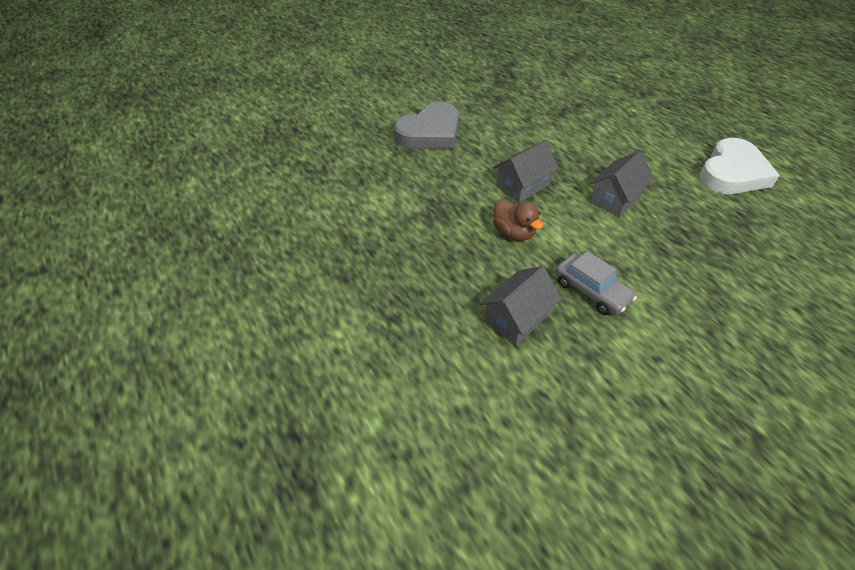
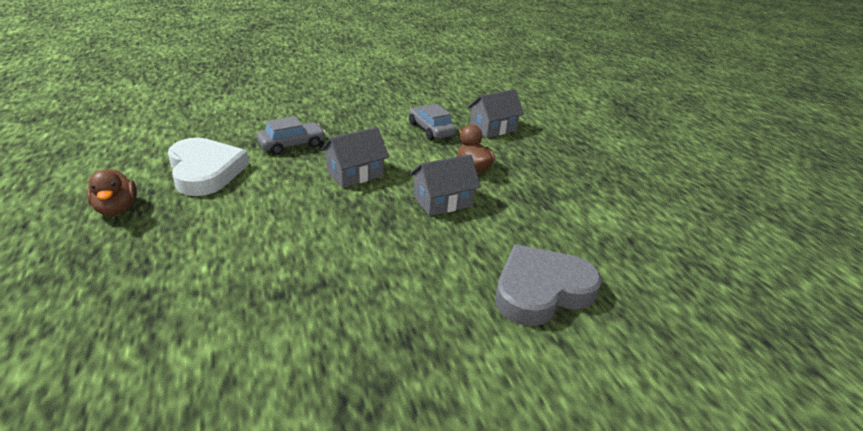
camera: 170 degrees left, 15 degrees down
(707, 222) = (292, 145): none -> grey car
(732, 173) = (205, 171): white heart -> white heart turned 105 degrees clockwise
(736, 131) = (117, 209): none -> brown duck

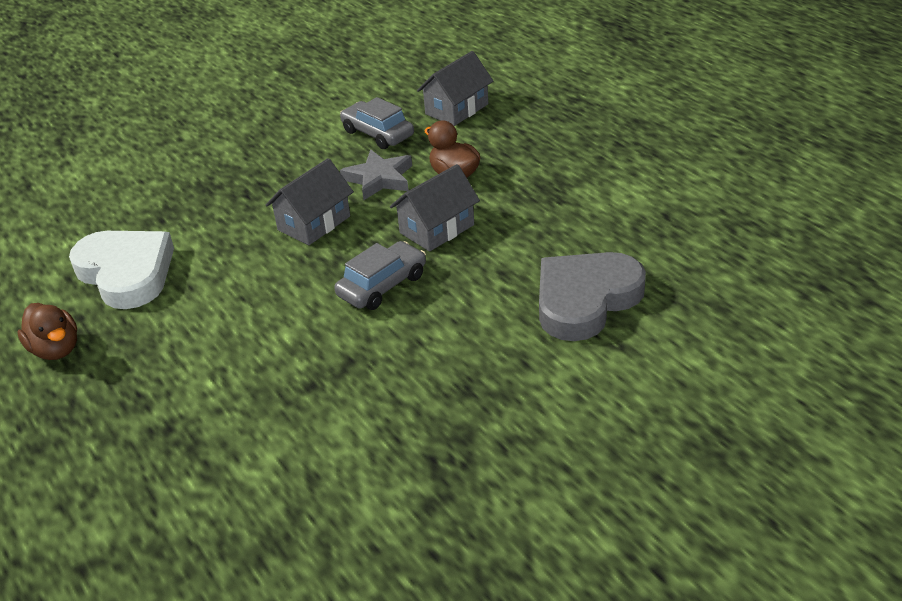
camera: 10 degrees left, 5 degrees up
(292, 145) = (211, 206): grey car -> grey car (382, 285)
(417, 157) = (379, 179): none -> grey star

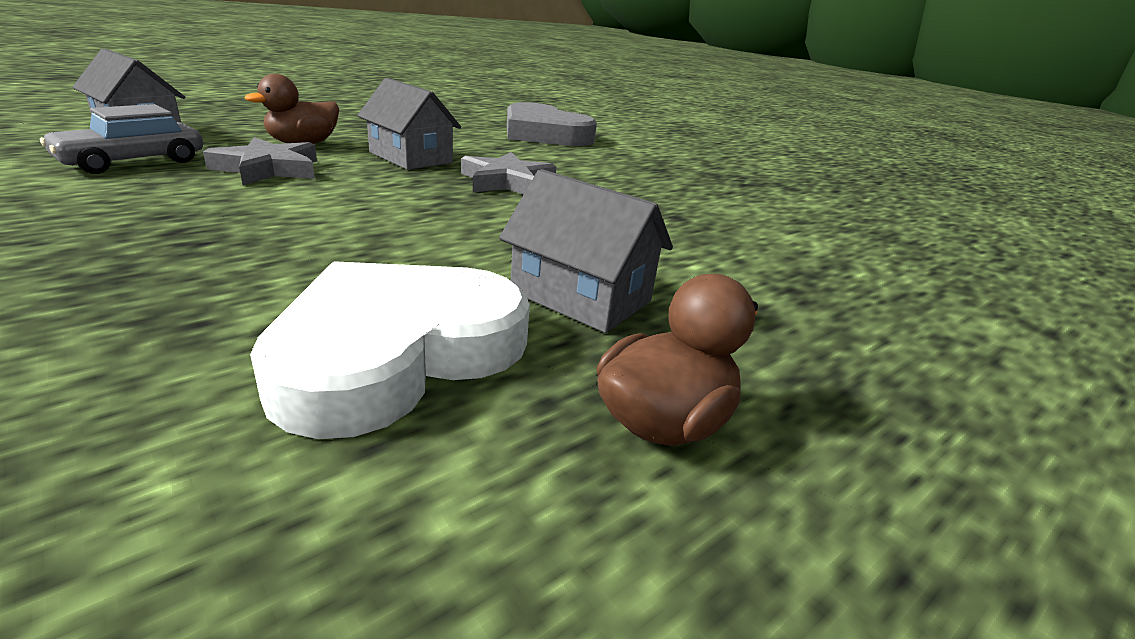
camera: 100 degrees left, 10 degrees down
(314, 223) = (347, 203): grey house -> grey house (580, 296)
(382, 285) = (507, 182): grey car -> grey star

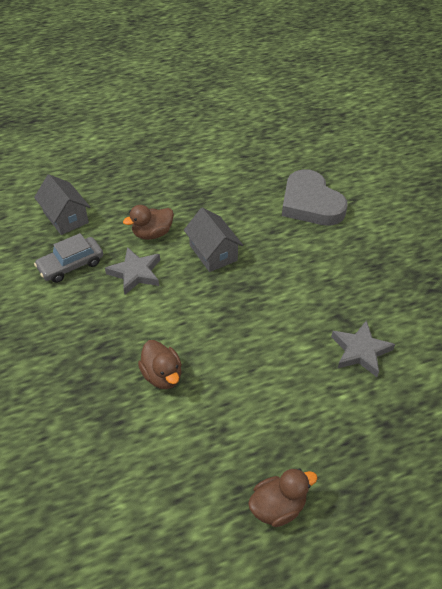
camera: 20 degrees right, 20 degrees up
(321, 258) = (162, 375): none -> brown duck
(396, 352) = (188, 451): white heart -> none
(507, 182) = (265, 289): grey star -> grey star (360, 351)
(580, 296) = (272, 419): grey house -> none

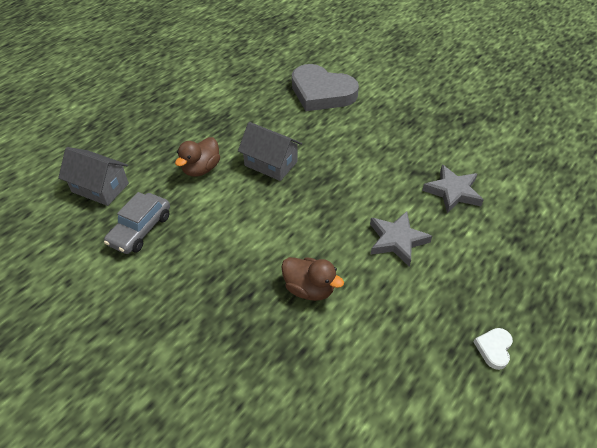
camera: 30 degrees left, 0 degrees up
(135, 273) = (212, 210): grey star -> grey star (397, 240)
(278, 506) = (494, 349): brown duck -> white heart

